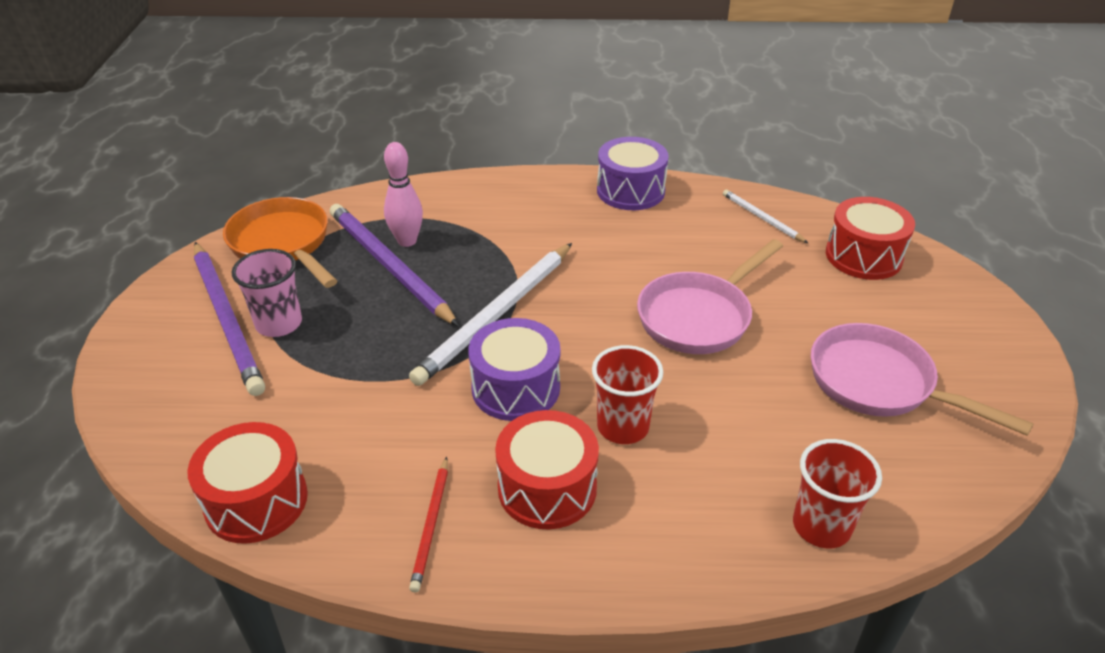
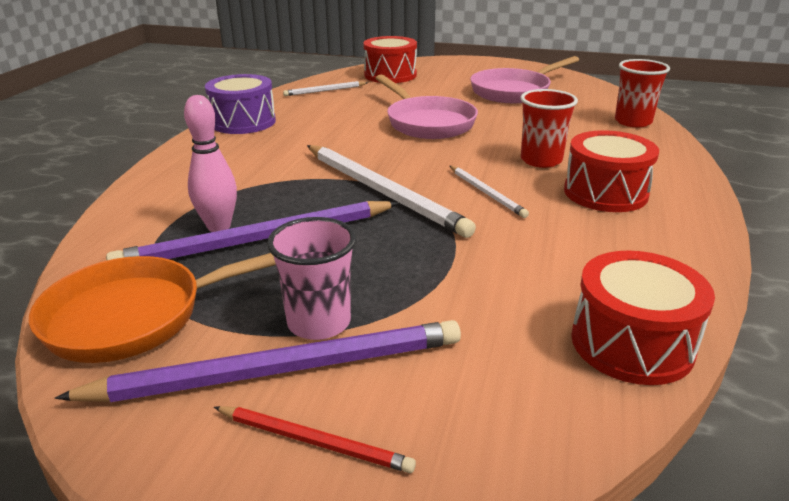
camera: 75 degrees left, 10 degrees down
(431, 525) = (651, 243): red pencil -> red pencil (314, 441)
(515, 388) = (486, 193): purple drum -> white pencil

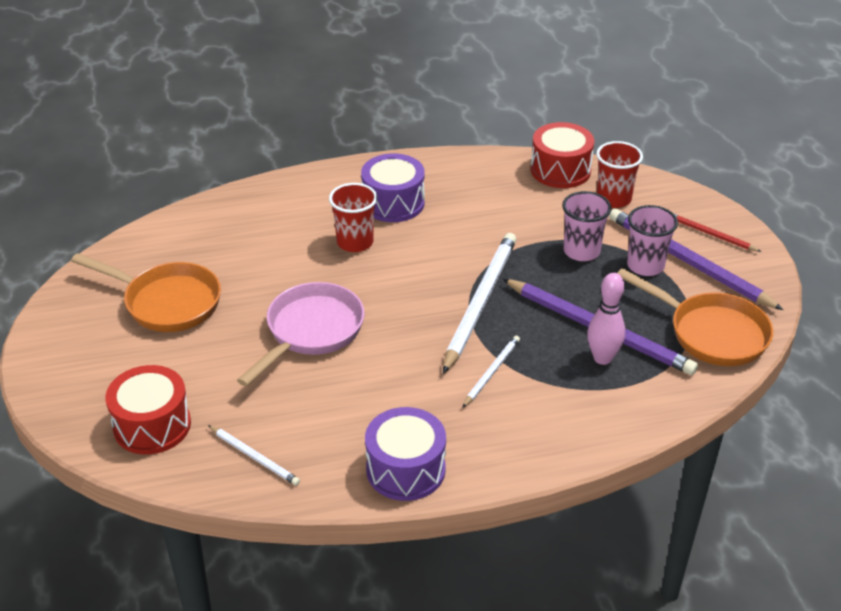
camera: 120 degrees left, 10 degrees up
(314, 441) = (711, 234): red pencil -> red pencil turned 45 degrees counterclockwise
(403, 282) = (581, 251): none -> pink cup
(486, 193) = (438, 253): white pencil -> white pencil (491, 372)
(514, 91) = (167, 302): pink pan -> orange pan
(605, 193) = (393, 203): red drum -> purple drum
(633, 122) = (223, 212): red cup -> red cup (613, 199)

